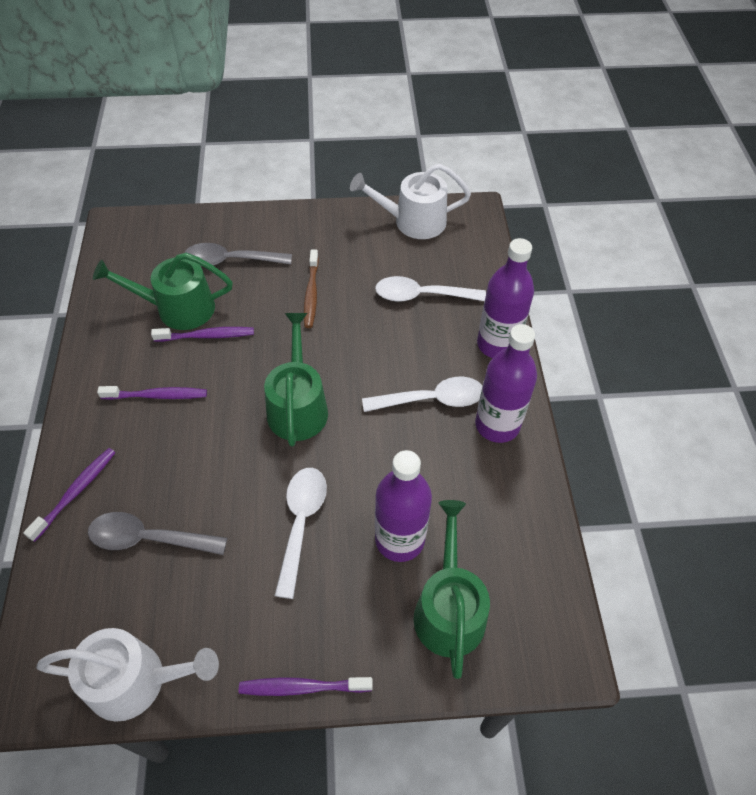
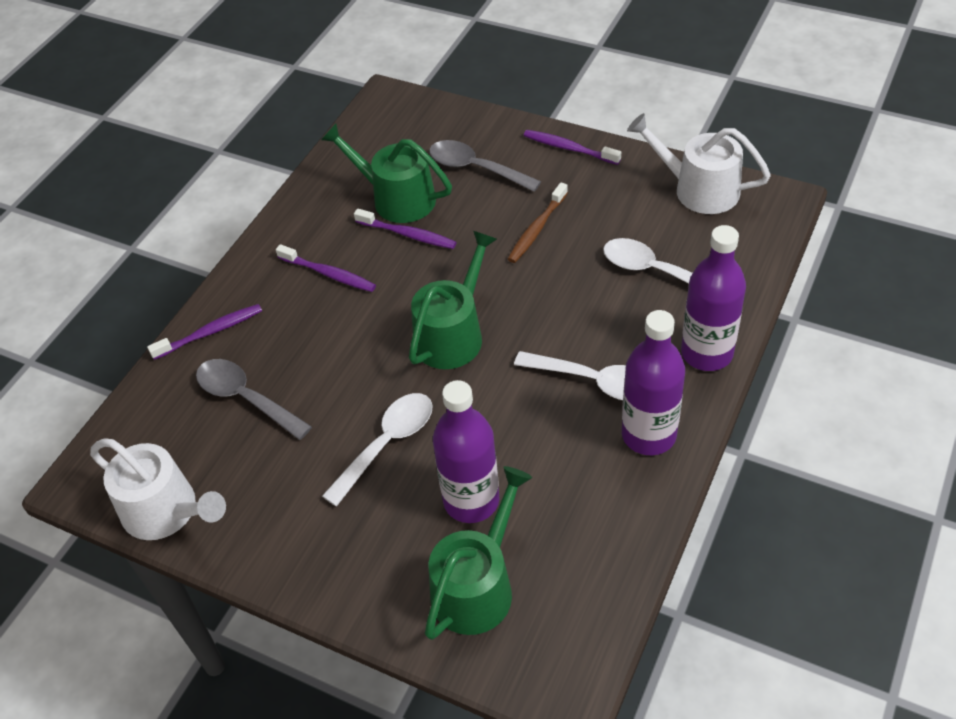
camera: 35 degrees right, 5 degrees down
(302, 687) = (298, 586): purple toothbrush -> purple toothbrush (569, 148)

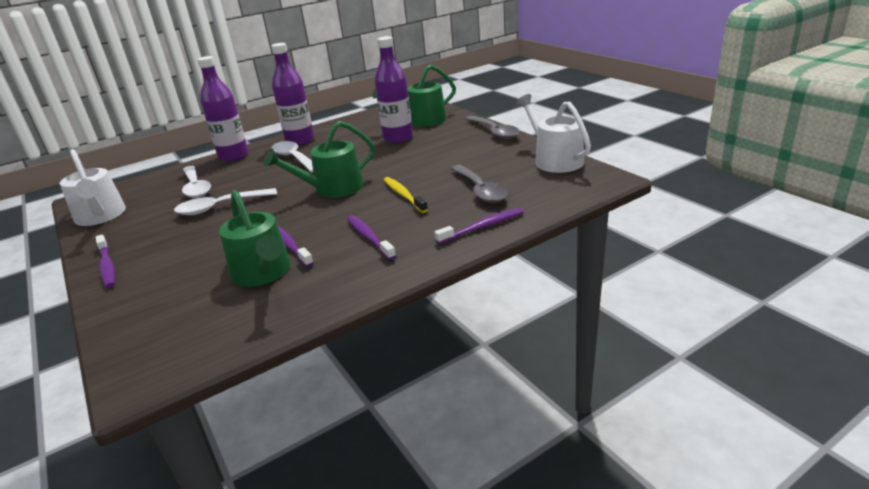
camera: 150 degrees left, 20 degrees down
(210, 332) = (482, 227): purple toothbrush -> purple toothbrush turned 150 degrees clockwise
(343, 354) = (403, 195): none -> yellow toothbrush
(387, 444) = (416, 159): white spoon -> white spoon (220, 207)
(476, 168) = (181, 275): grey spoon -> grey spoon (494, 132)
(537, 229) = (212, 223): brown toothbrush -> none

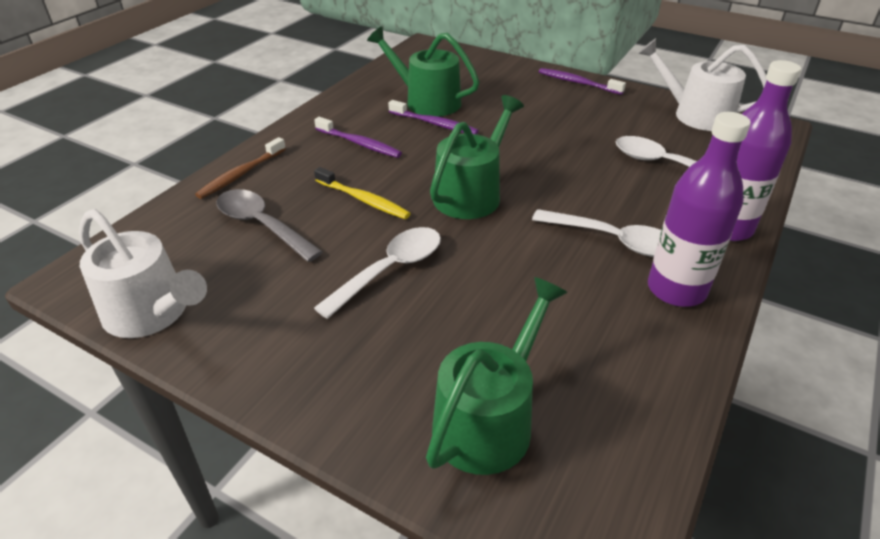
camera: 150 degrees right, 10 degrees up
(220, 207) = (578, 146): white spoon -> white spoon (390, 270)
(398, 138) = (485, 332): purple bottle -> none
(482, 227) = (241, 174): purple toothbrush -> brown toothbrush
(494, 132) = (286, 394): grey spoon -> none

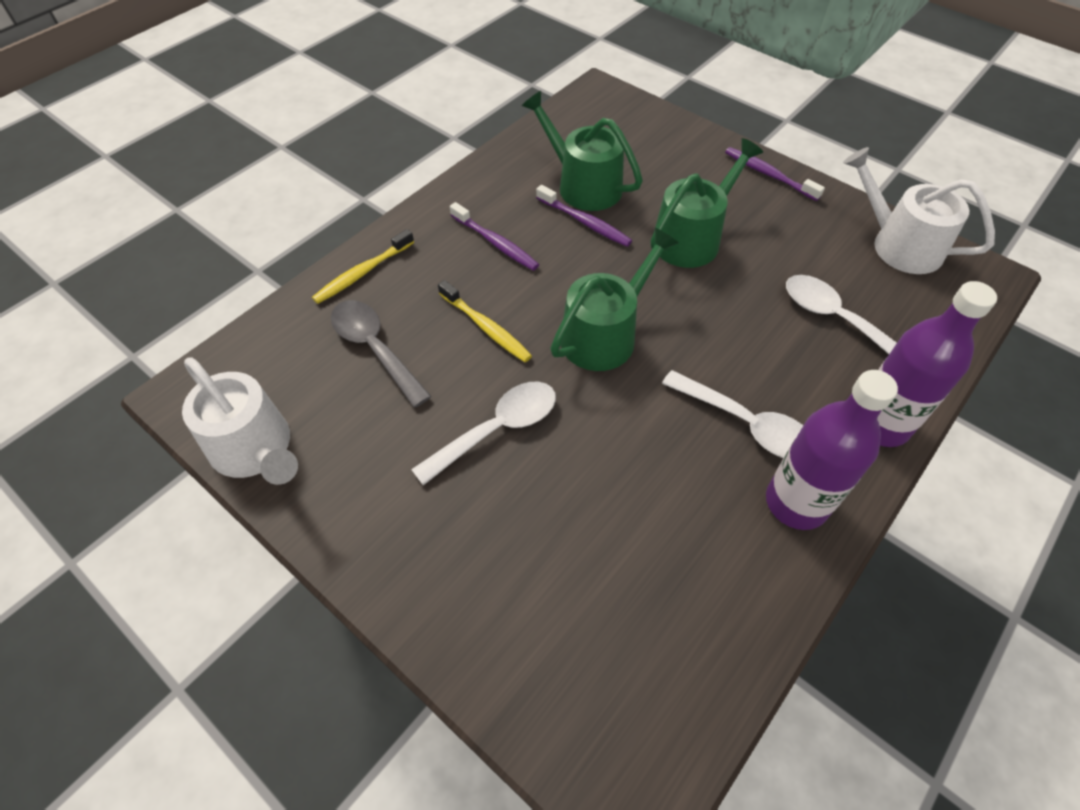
camera: 10 degrees right, 15 degrees up
(241, 174) = (362, 273): brown toothbrush -> yellow toothbrush
(489, 420) = (559, 634): green watering can -> green watering can (691, 238)

